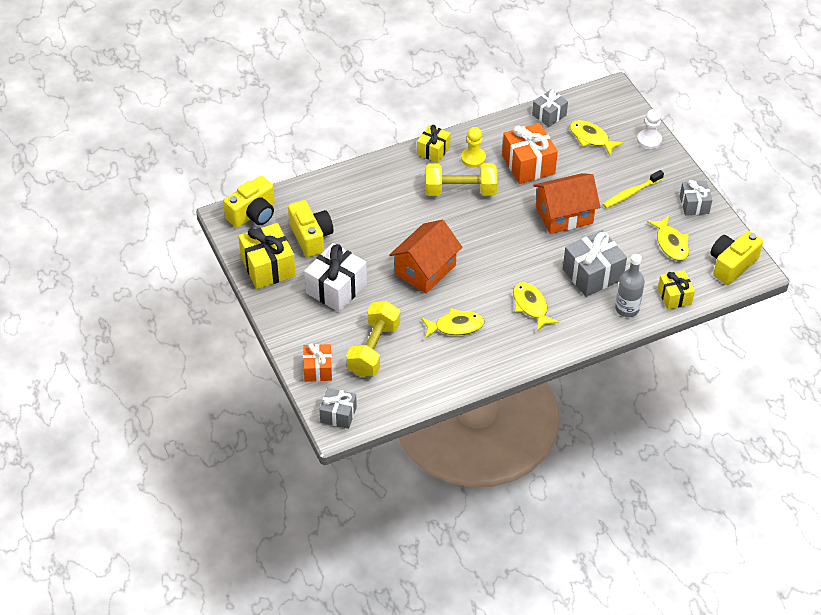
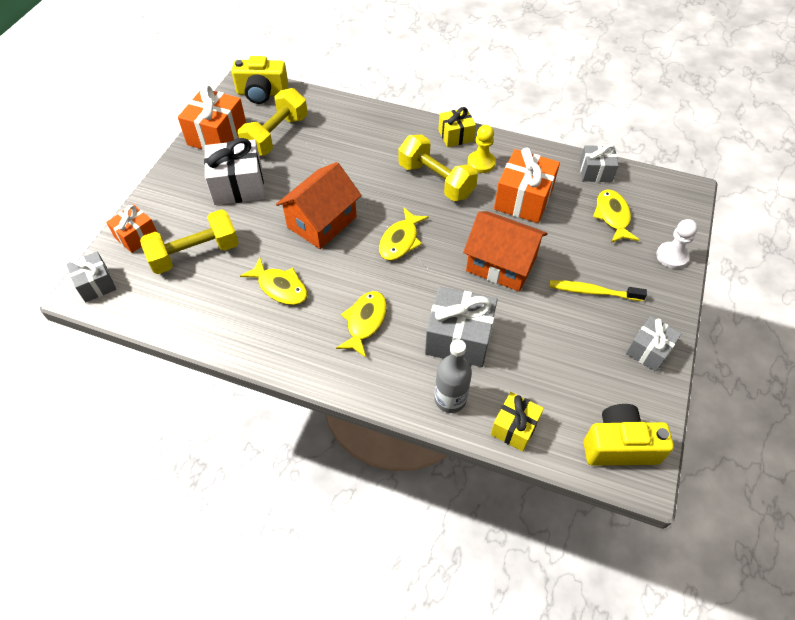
camera: 45 degrees right, 5 degrees up
(268, 267) = (217, 135): yellow gift -> orange gift
(311, 237) = (276, 136): yellow camera -> yellow dumbbell
(425, 270) = (322, 222): orange house -> orange house turned 45 degrees counterclockwise
(671, 243) = (576, 370): yellow fish -> yellow fish (400, 241)

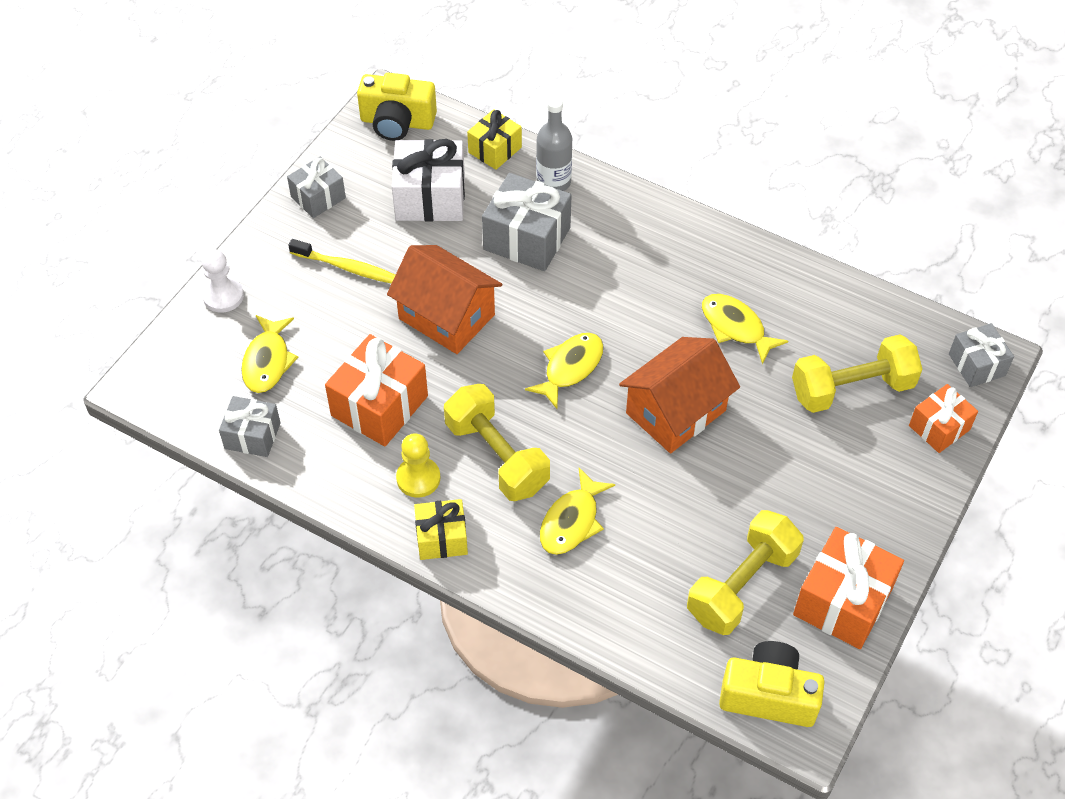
camera: 170 degrees left, 0 degrees up
(238, 186) = (800, 492): white gift -> white gift (430, 197)
(365, 322) = (633, 271): yellow fish -> yellow fish (572, 521)

